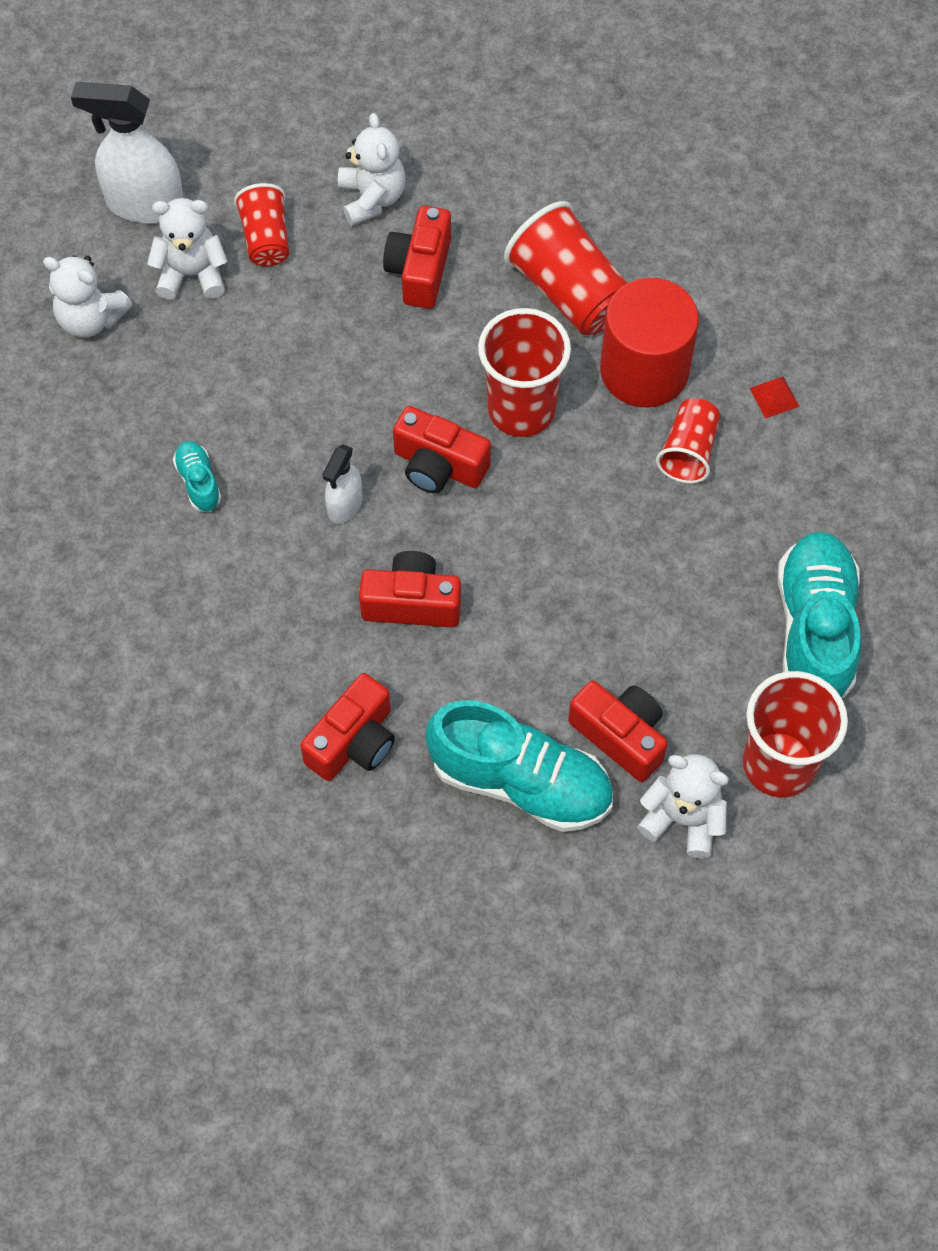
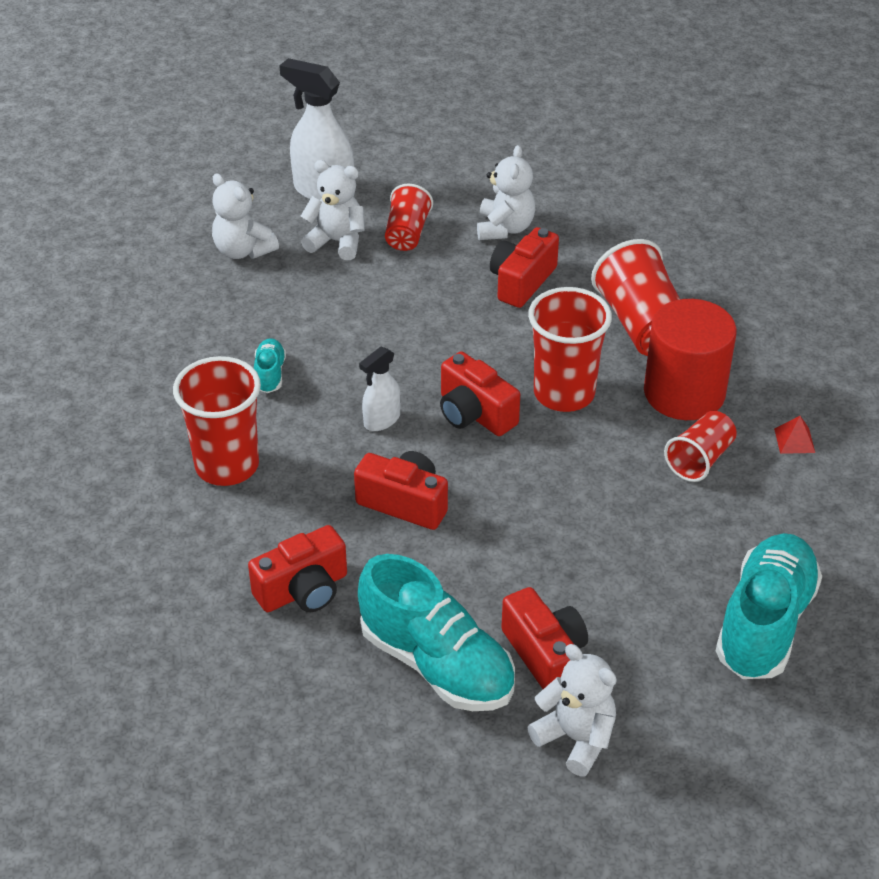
camera: 20 degrees right, 20 degrees down
(779, 764) = (687, 721): red cup -> red cup (227, 465)

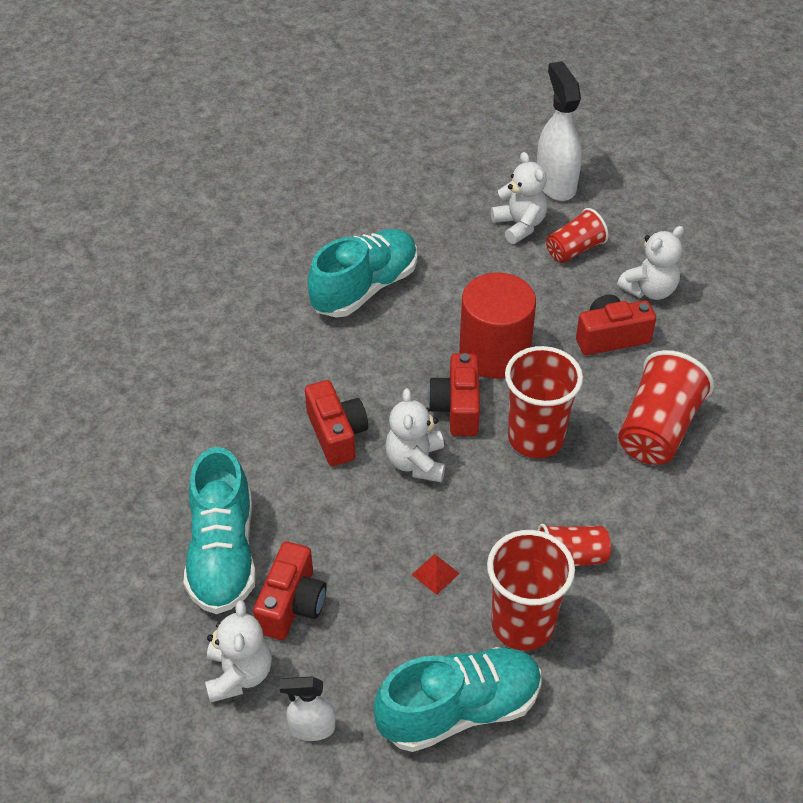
camera: 45 degrees right, 5 degrees up
(227, 465) = (267, 330): red cup -> red cup (522, 624)
(243, 250) = (452, 193): white teddy bear -> white teddy bear (416, 462)
(270, 374) = (364, 288): turquoise shoe -> turquoise shoe, size x2.20
(303, 590) = (210, 443): red camera -> none
(381, 420) = (393, 368): white spray bottle -> white spray bottle (311, 728)
(684, 393) = (623, 502): red cylinder -> red cylinder (494, 353)
(794, 440) = (661, 600): red pyramid -> red pyramid (435, 574)

